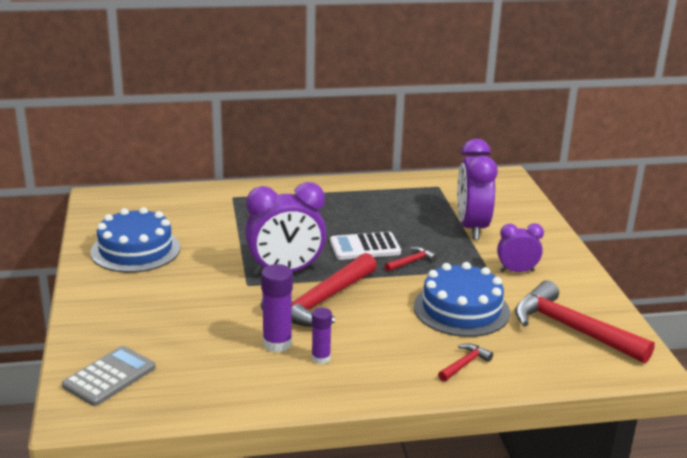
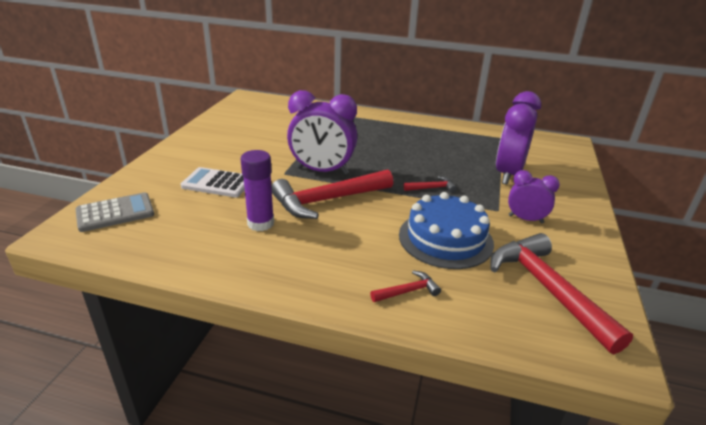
camera: 25 degrees right, 5 degrees up
(135, 250) = (233, 132): blue cake -> none
(321, 358) = (283, 246): purple glue stick -> none
(365, 247) = (402, 168): white calculator -> white calculator (217, 183)

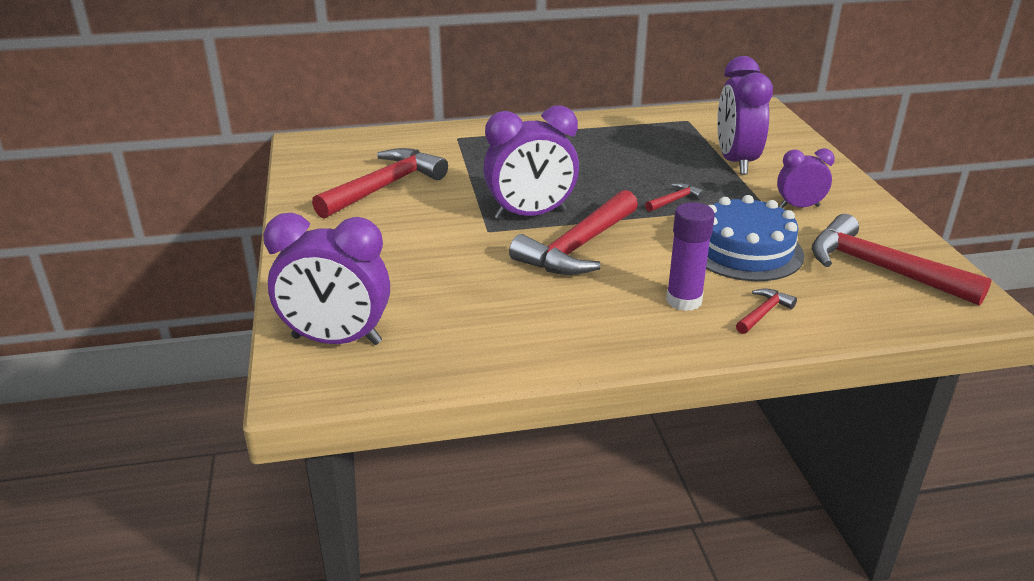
camera: 25 degrees left, 0 degrees up
(115, 213) = (336, 340): grey calculator -> purple clock
(217, 183) = (420, 266): white calculator -> none
(257, 131) = (385, 187): none -> red hammer
(260, 223) = (534, 296): purple glue stick -> purple glue stick (684, 300)

